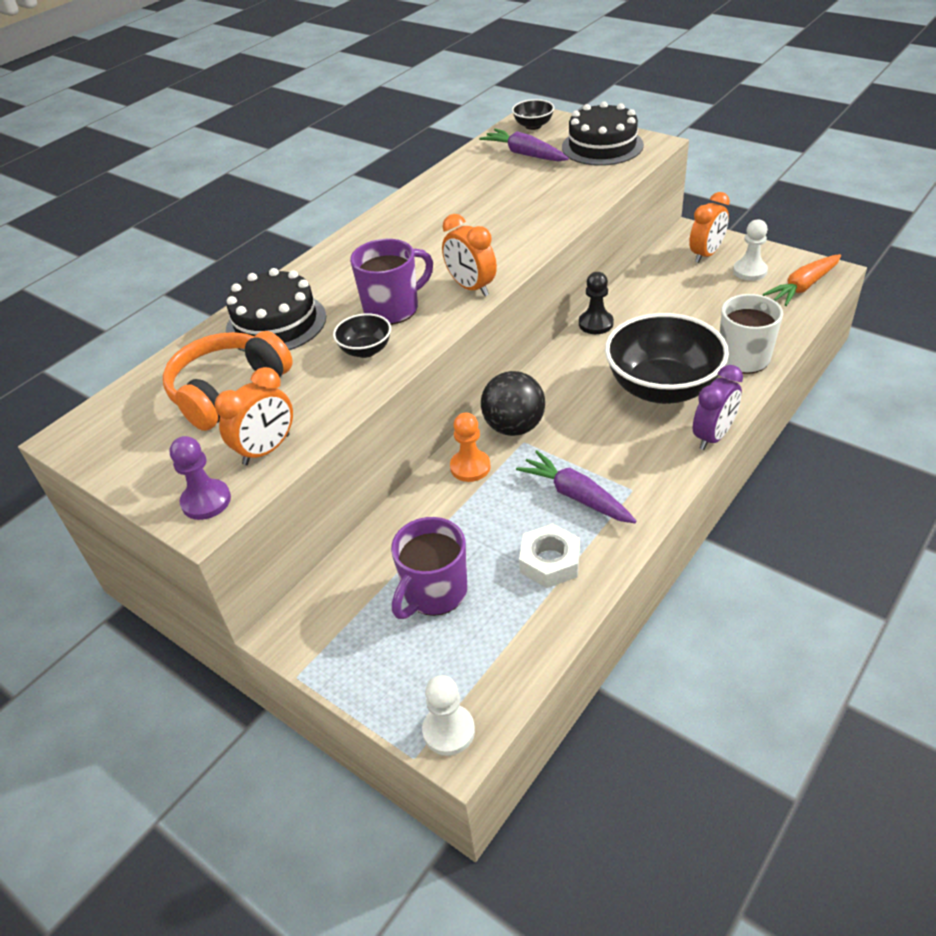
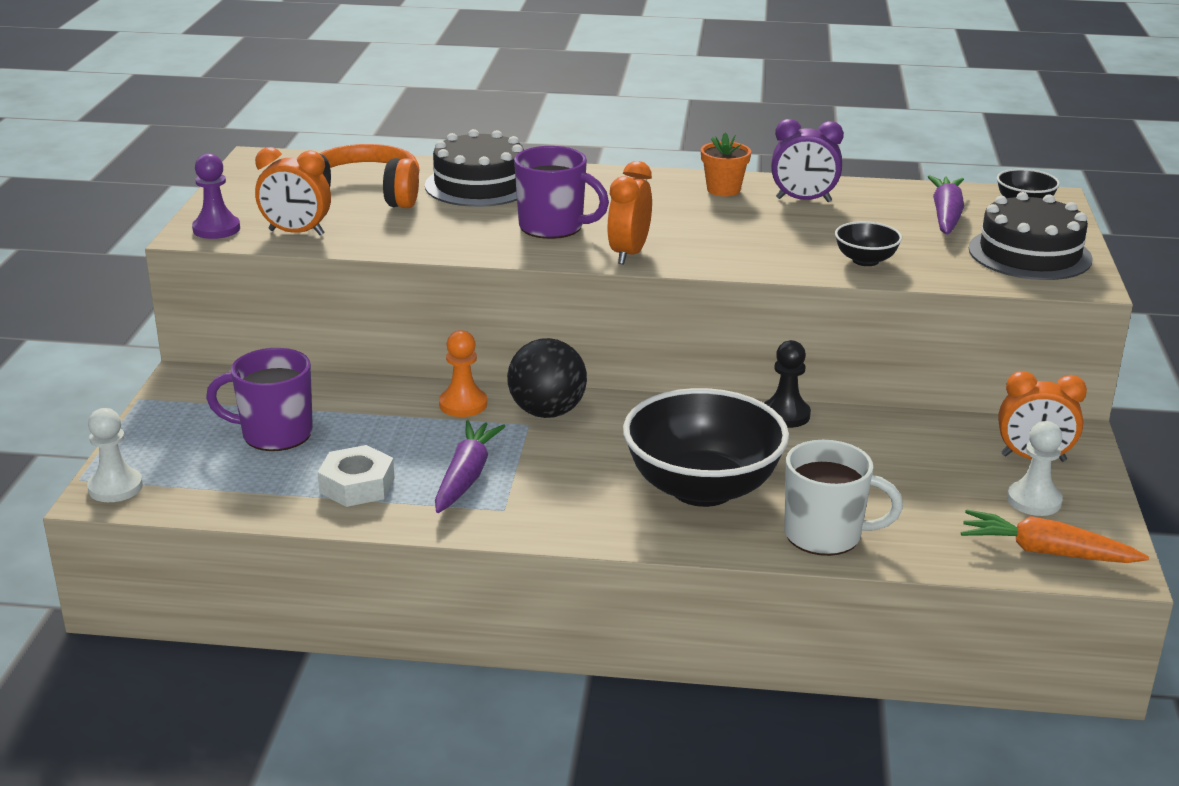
camera: 55 degrees right, 15 degrees down
(366, 350) = (473, 233): black bowl -> black bowl (865, 260)
(403, 219) = (723, 190): none -> orange flower pot
(713, 436) = (642, 543): purple clock -> purple clock (803, 200)

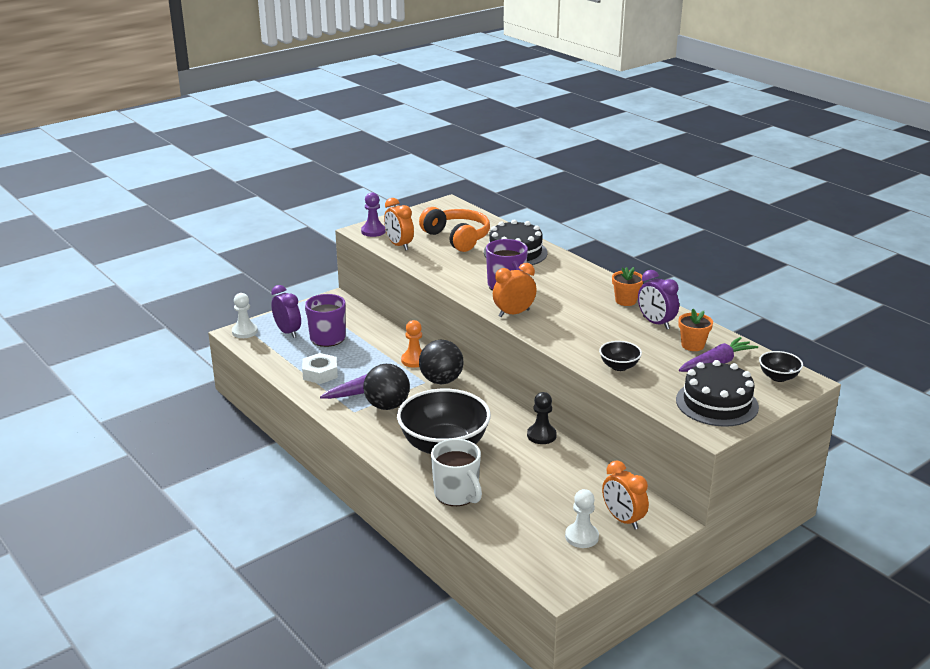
camera: 45 degrees right, 0 degrees up
(194, 455) = (288, 332): none -> purple clock
(536, 478) = (387, 406): none -> black ball
(886, 207) = (692, 345): none -> orange flower pot
(1046, 552) = (540, 560): orange carrot -> none

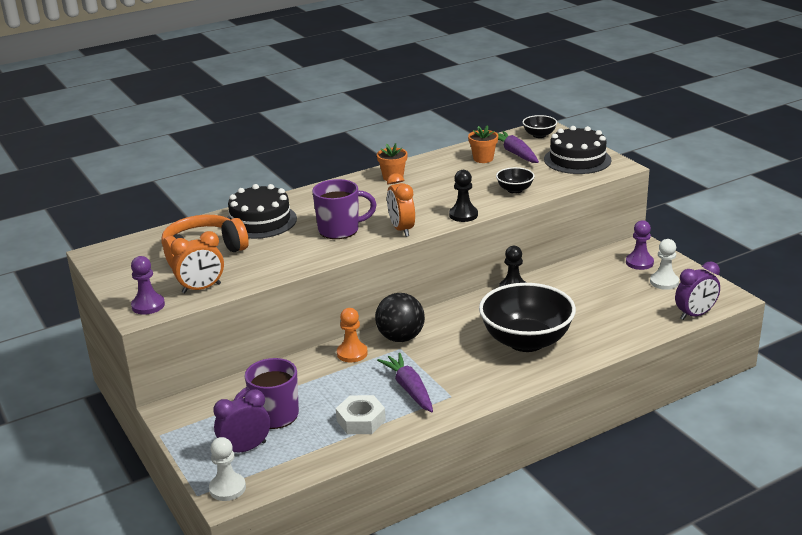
camera: 80 degrees left, 0 degrees up
(387, 406) = (444, 373): black ball -> none
(457, 494) = (606, 337): white mug -> none
(551, 341) = (463, 215): none -> black pawn
(623, 519) = (639, 262): orange clock -> purple pawn
(656, 323) = (439, 169): purple clock -> purple clock (695, 315)

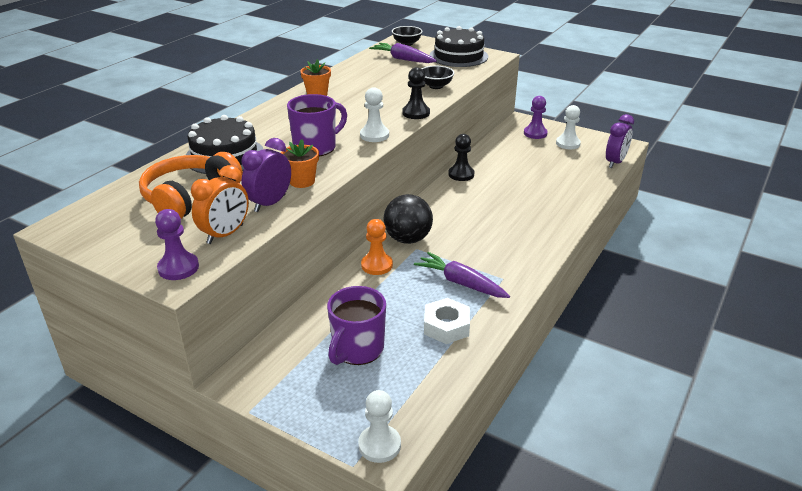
camera: 30 degrees left, 5 degrees up
(245, 449) = (359, 394): purple clock -> purple clock (270, 203)
(401, 229) = (374, 135): orange clock -> white pawn
(483, 159) = (381, 67): orange flower pot -> orange flower pot (302, 181)
(526, 341) = (515, 214): black bowl -> none

